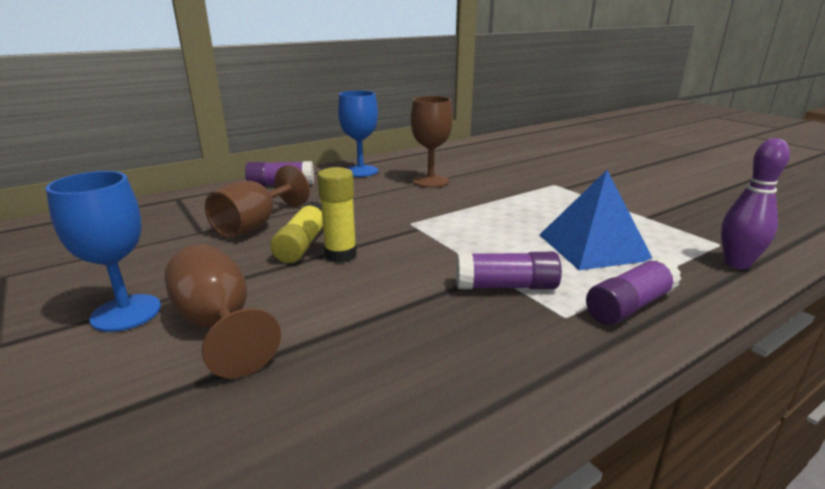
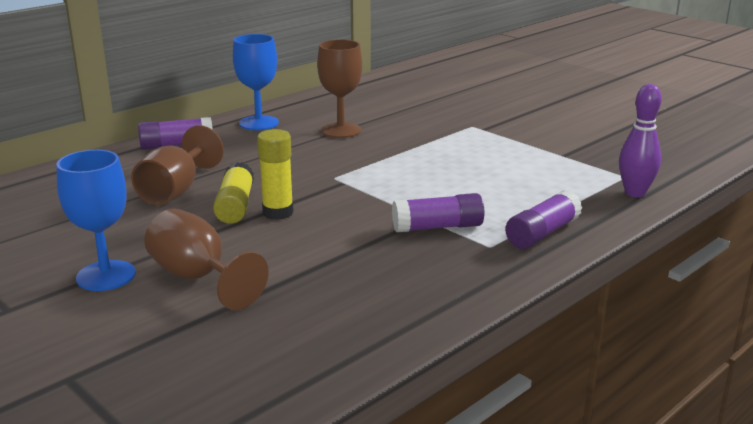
camera: 10 degrees left, 0 degrees up
(593, 247) = (512, 187): blue pyramid -> none

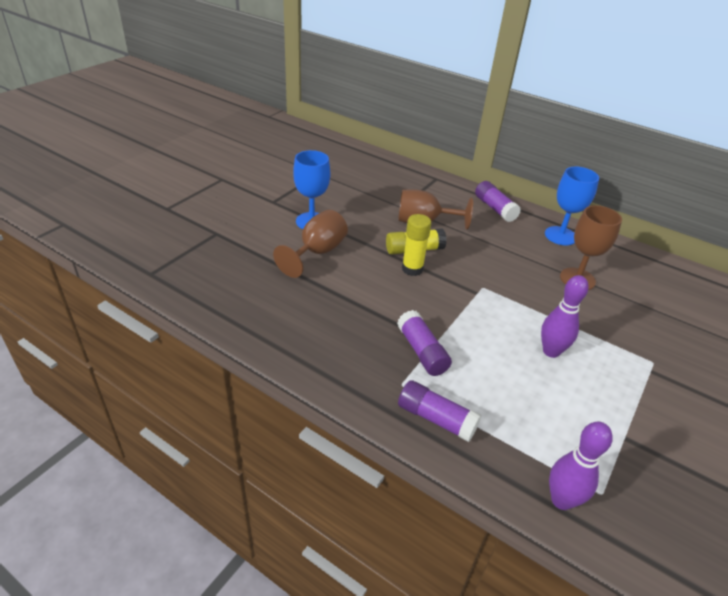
camera: 75 degrees right, 15 degrees up
(450, 163) = (551, 351): none -> purple bowling pin

